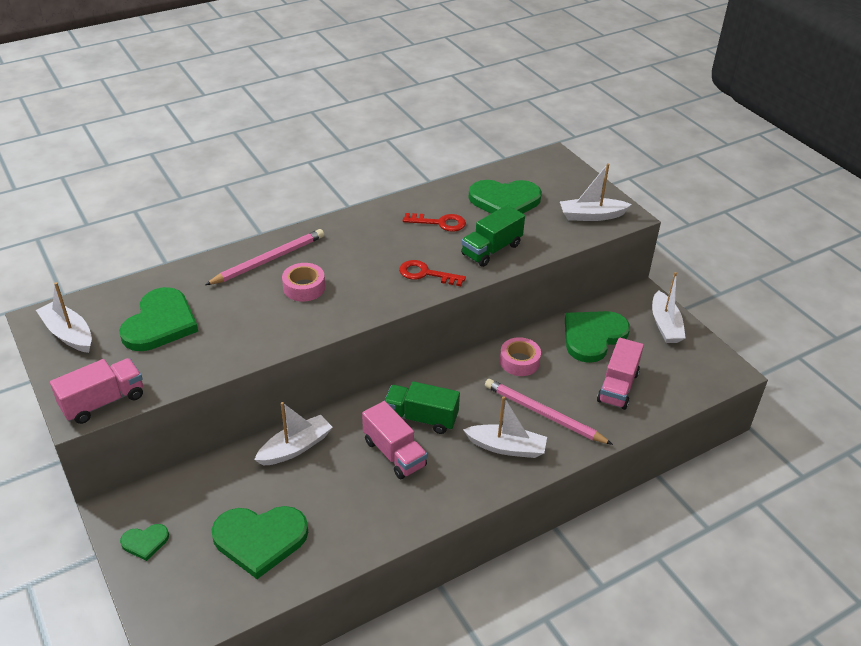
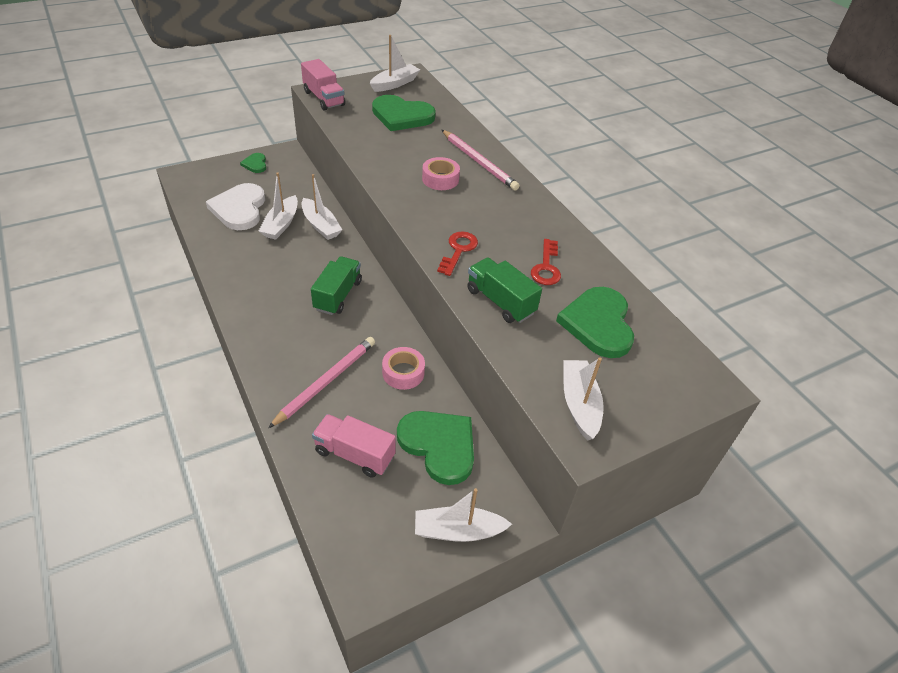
camera: 90 degrees right, 5 degrees up
(260, 539) = (239, 209): green heart -> white heart
(394, 453) = (301, 277): pink truck -> none
(506, 447) = (290, 348): white boat -> white boat (281, 224)

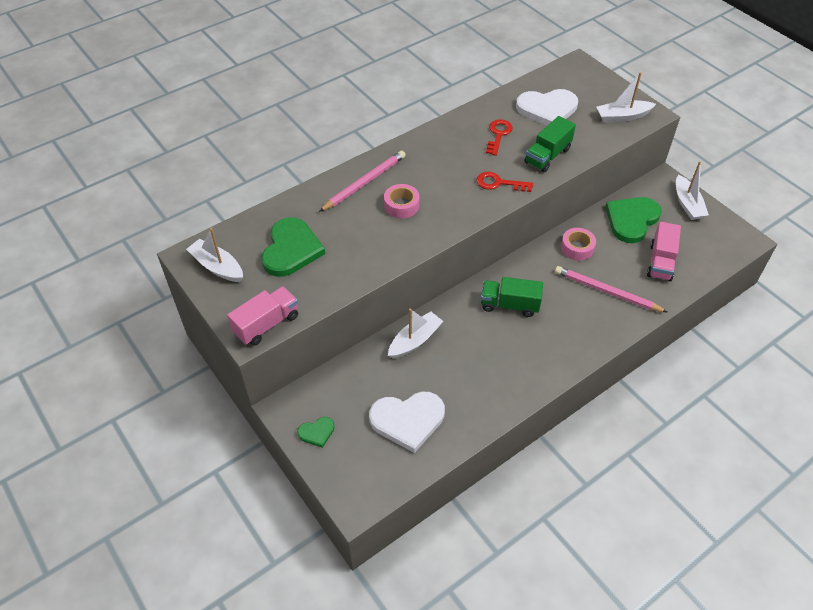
camera: 95 degrees left, 5 degrees up
(281, 224) = (423, 374): white boat -> none
(546, 267) = (498, 135): red key -> red key turned 75 degrees counterclockwise
(598, 324) = (547, 109): green heart -> white heart

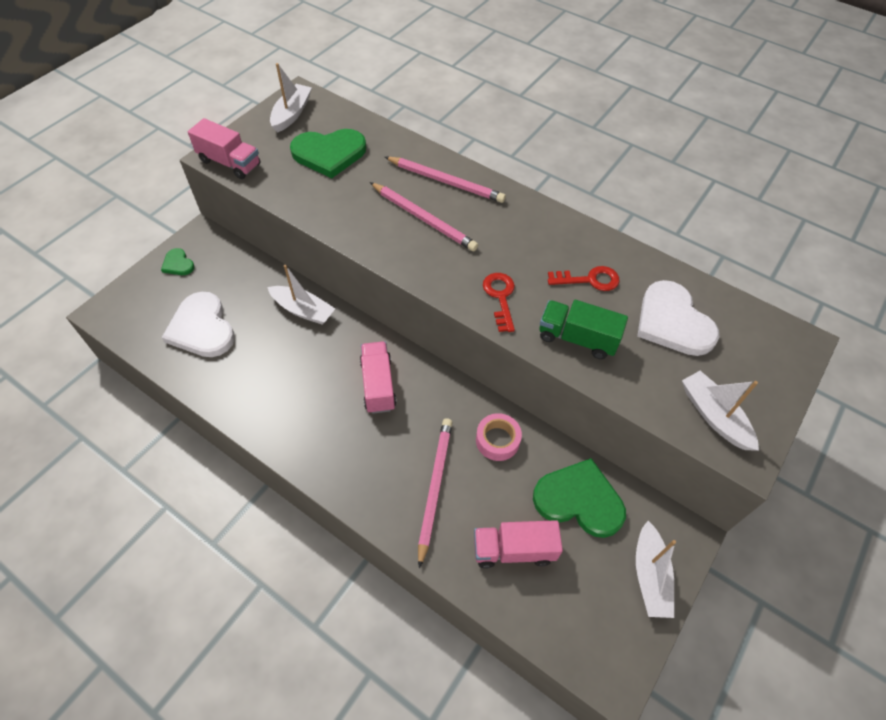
camera: 70 degrees right, 5 degrees up
(401, 205) = (424, 219): pink tape -> pink pencil
(509, 305) = (378, 385): green truck -> pink truck
(687, 204) = (650, 575): white boat -> white boat turned 60 degrees counterclockwise

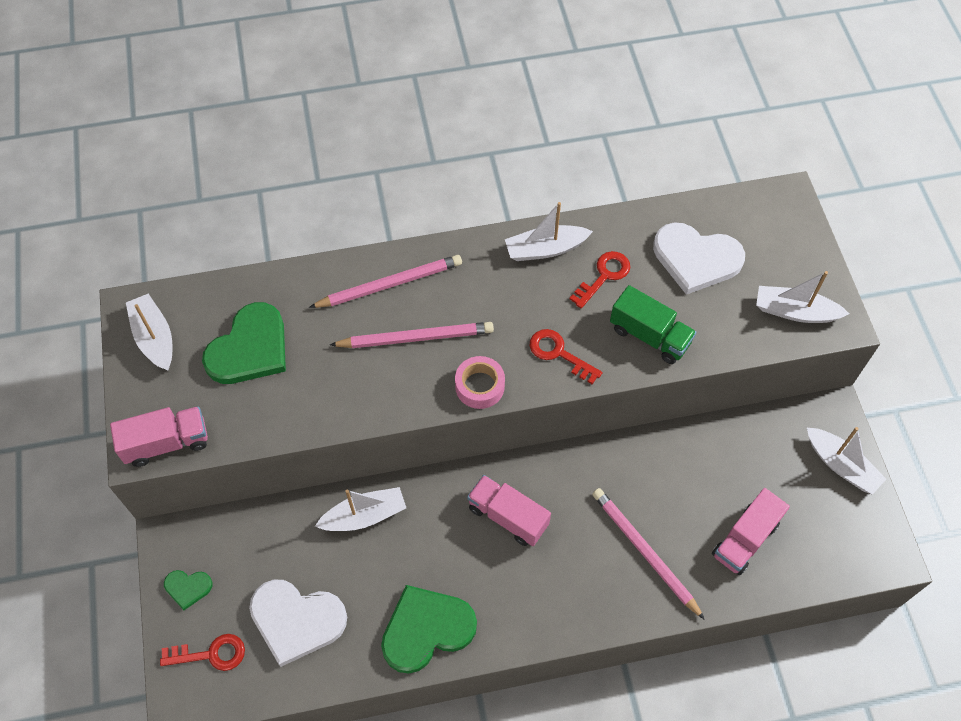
camera: 45 degrees left, 5 degrees up
(145, 304) = (211, 654): none -> red key
(497, 440) = (645, 470): pink tape -> pink tape (479, 386)
(568, 236) = (545, 249): none -> white boat
(577, 338) = (649, 336): green truck -> green truck turned 120 degrees counterclockwise
(579, 500) = (746, 458): green heart -> green heart (426, 629)

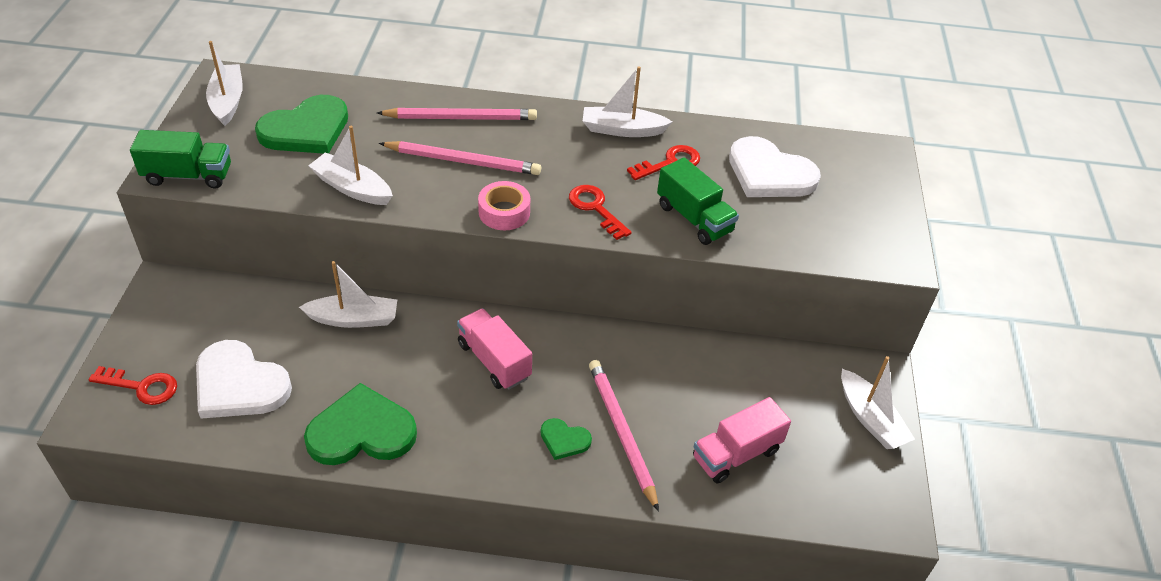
camera: 15 degrees right, 15 degrees down
(166, 443) = (188, 175): pink truck -> green truck
(188, 588) = (154, 327): green heart -> green heart (564, 440)
(795, 311) = (855, 239): white boat -> white boat (352, 188)

